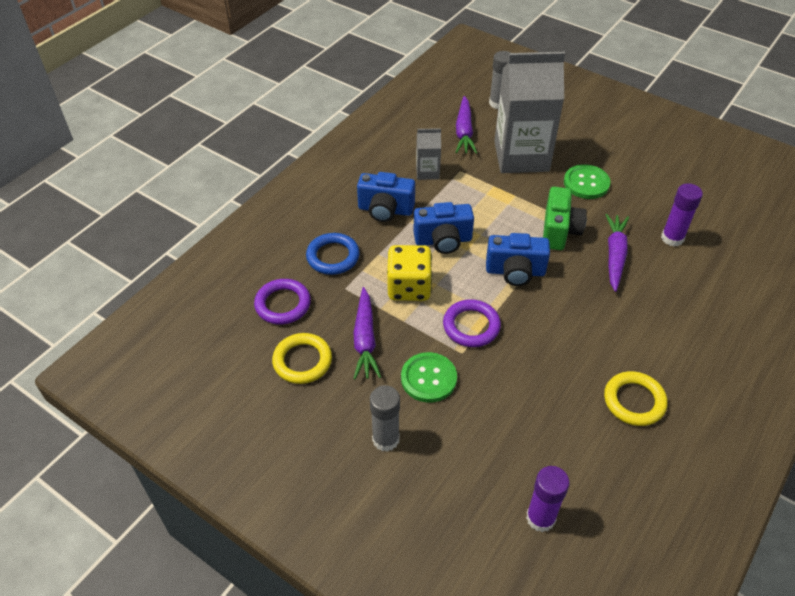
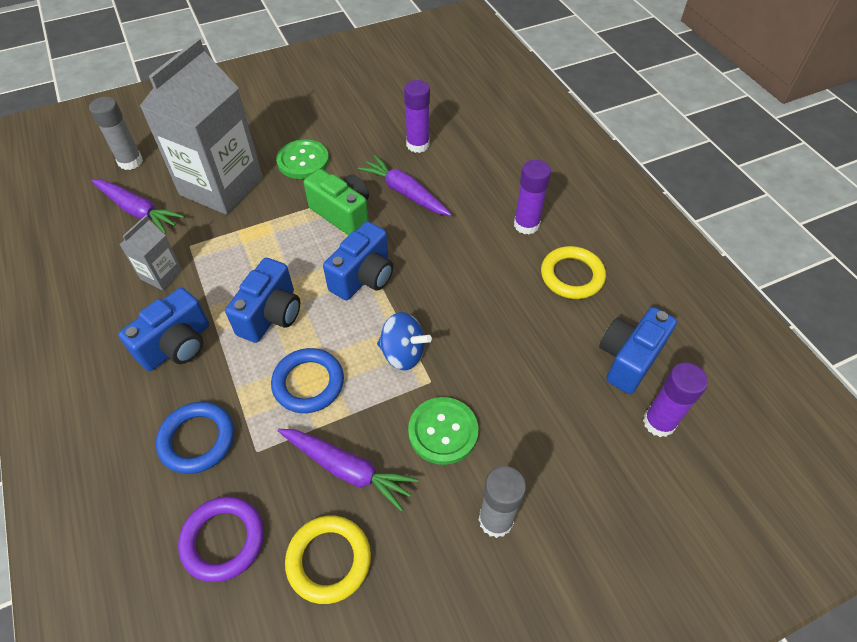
camera: 60 degrees left, 5 degrees up
(409, 287) = (308, 383): yellow dice -> blue ring
(471, 326) = (403, 353): purple ring -> blue spinning top
(584, 474) = (628, 359): none -> blue camera
(658, 347) = (526, 225): none -> purple glue stick

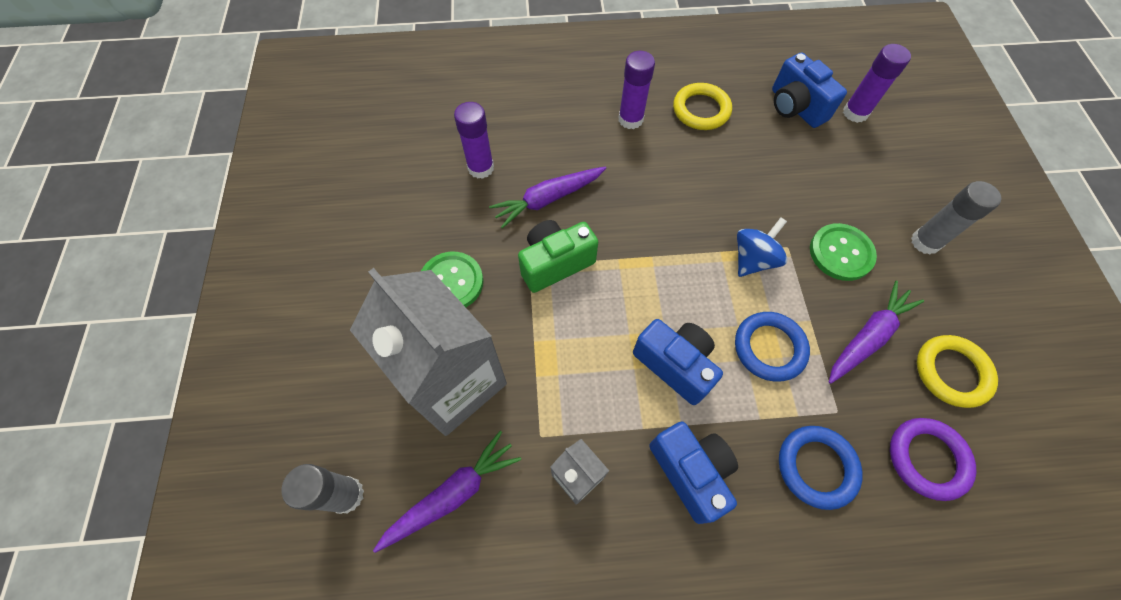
camera: 70 degrees left, 10 degrees up
(363, 277) = (650, 267): blue camera -> none

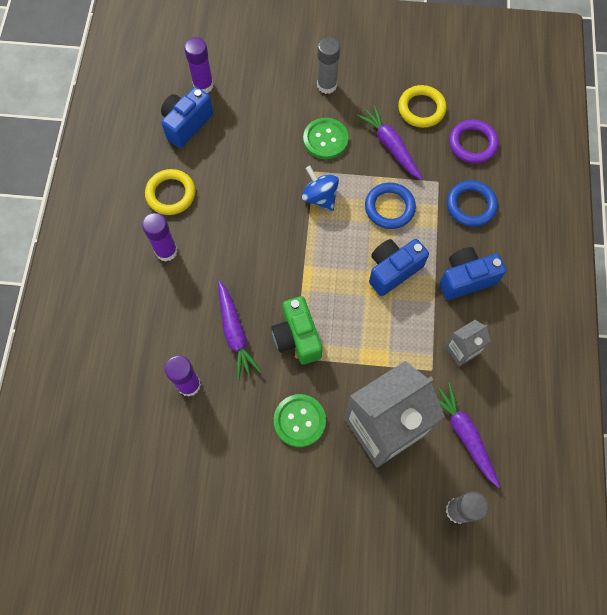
camera: 80 degrees left, 5 degrees up
(795, 107) = (187, 124): blue camera -> blue camera turned 150 degrees clockwise

